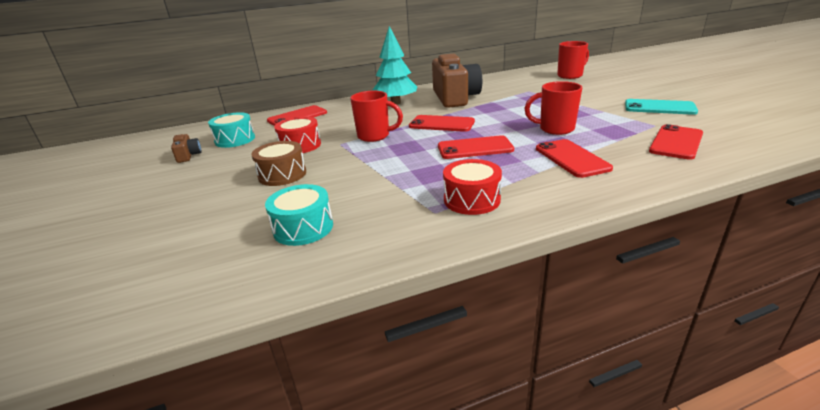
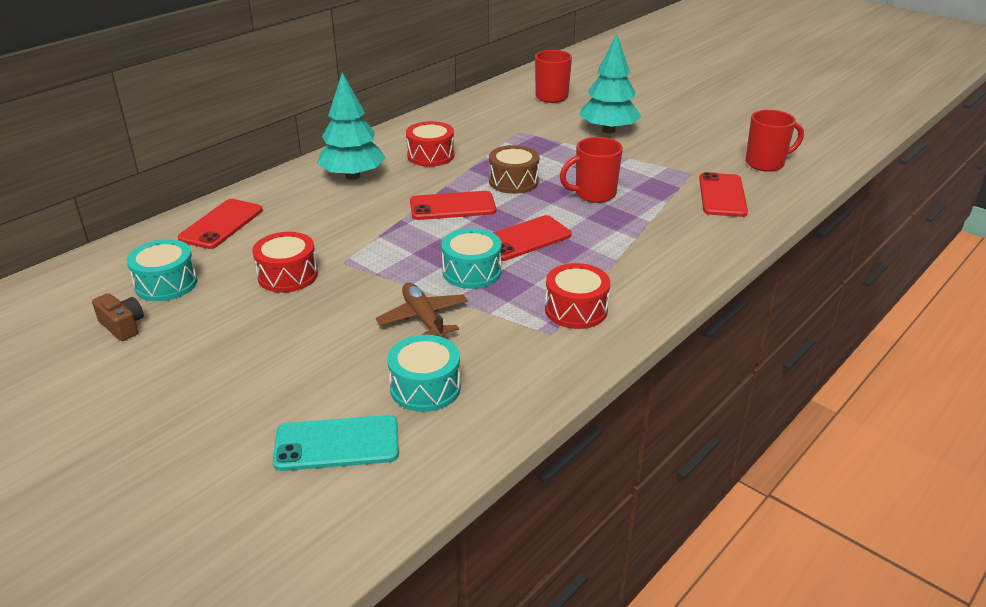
camera: 30 degrees left, 5 degrees up
(282, 174) = (316, 326): brown drum -> brown drum (513, 181)
(352, 183) = (423, 318): none -> brown plane
(374, 136) = (380, 241): red mug -> red mug (766, 163)
(415, 161) = (471, 272): none -> turquoise drum
(455, 98) = (430, 156): brown camera -> red drum
(571, 158) = (637, 235): red phone -> none
(599, 95) = (608, 130): none -> turquoise tree
(659, 107) = (682, 144): turquoise phone -> turquoise phone (337, 443)

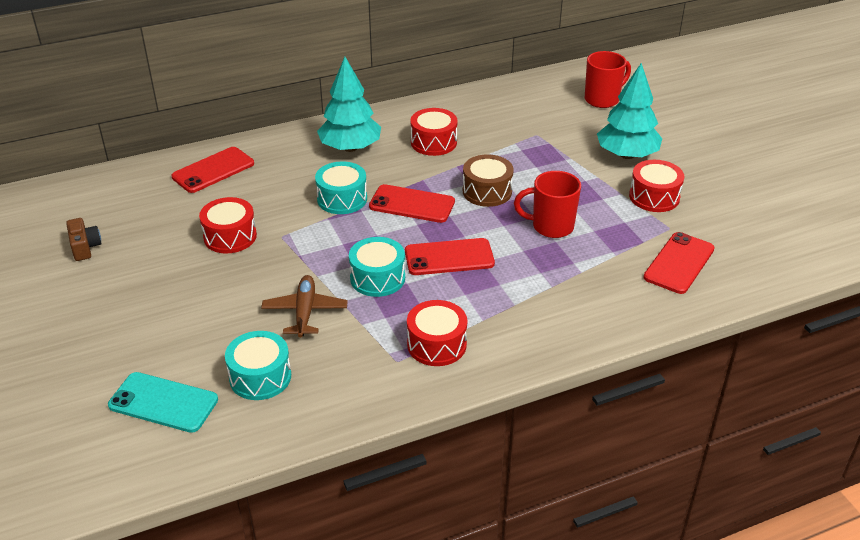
camera: 25 degrees right, 5 degrees up
(166, 284) = (138, 217): turquoise drum -> turquoise drum (342, 199)
(658, 154) = (654, 197): none -> red drum
(766, 163) = (760, 238): red mug -> none

